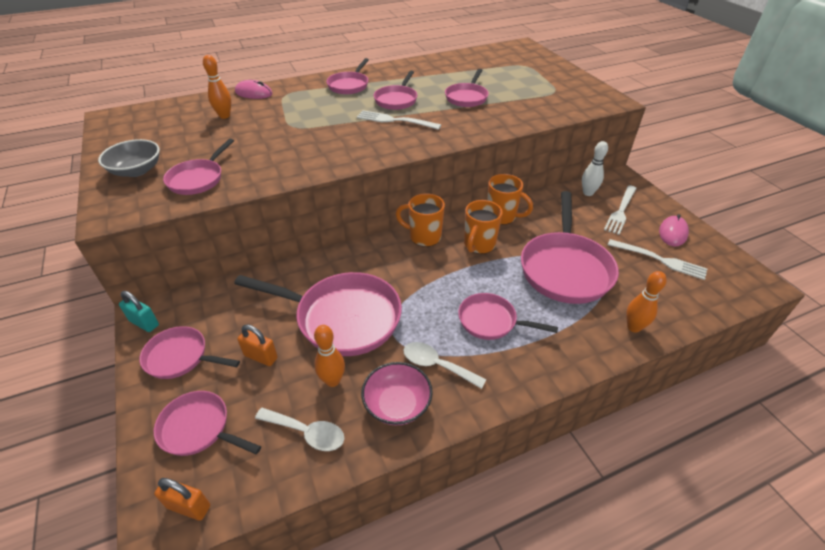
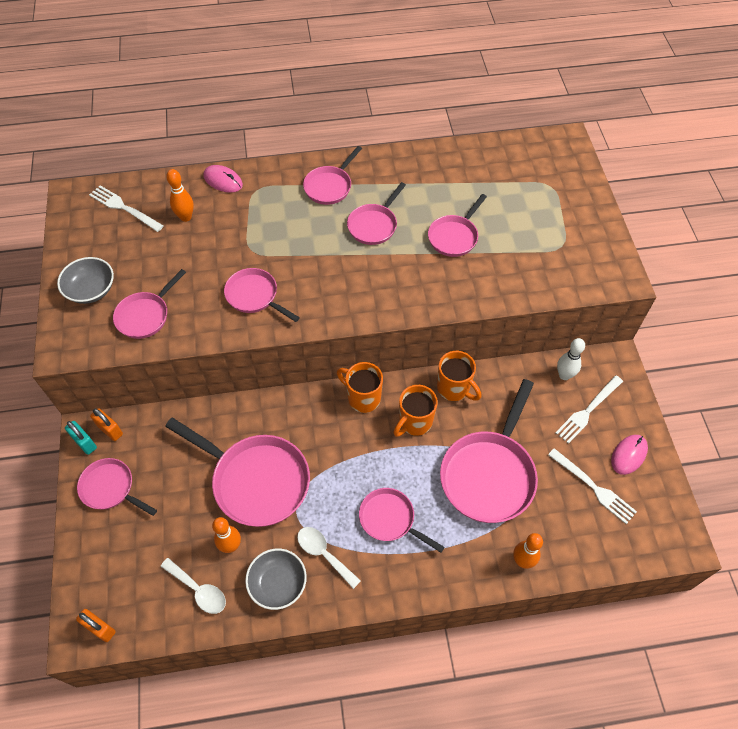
camera: 15 degrees right, 15 degrees up
(199, 428) = (116, 563): pink pan -> pink pan (255, 296)
(261, 357) = (176, 505): orange padlock -> orange padlock (110, 430)
(394, 120) = (360, 263): white fork -> white fork (123, 208)
(397, 404) = (278, 583): pink bowl -> grey bowl

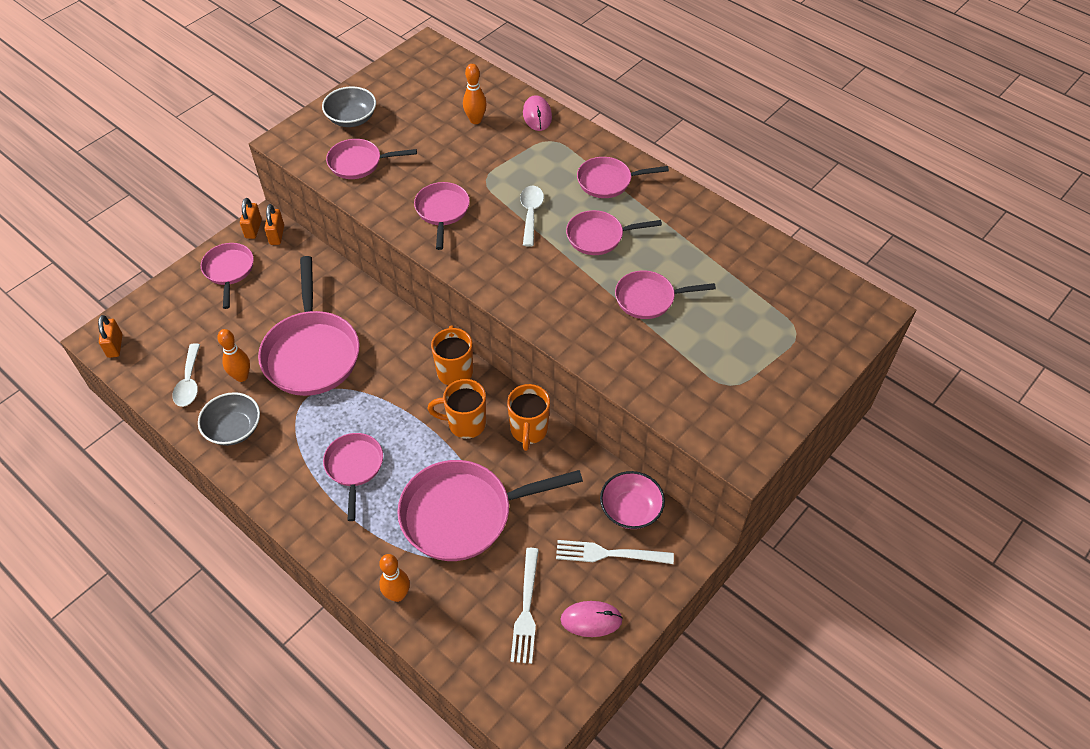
camera: 50 degrees right, 5 degrees down
(85, 443) = (253, 229): turquoise padlock -> orange padlock
(123, 208) = (445, 81): white fork -> none
(324, 554) = (284, 442): white spoon -> white spoon (531, 214)
(564, 375) = (630, 509): white bowling pin -> pink bowl

